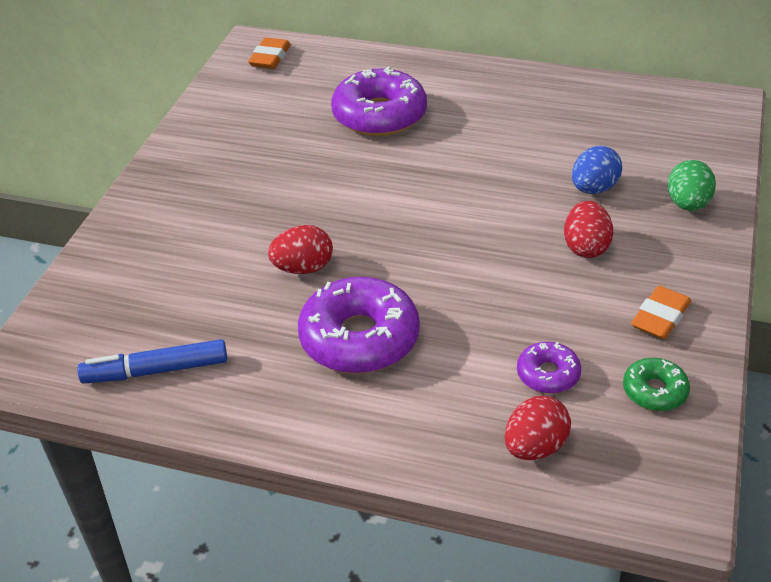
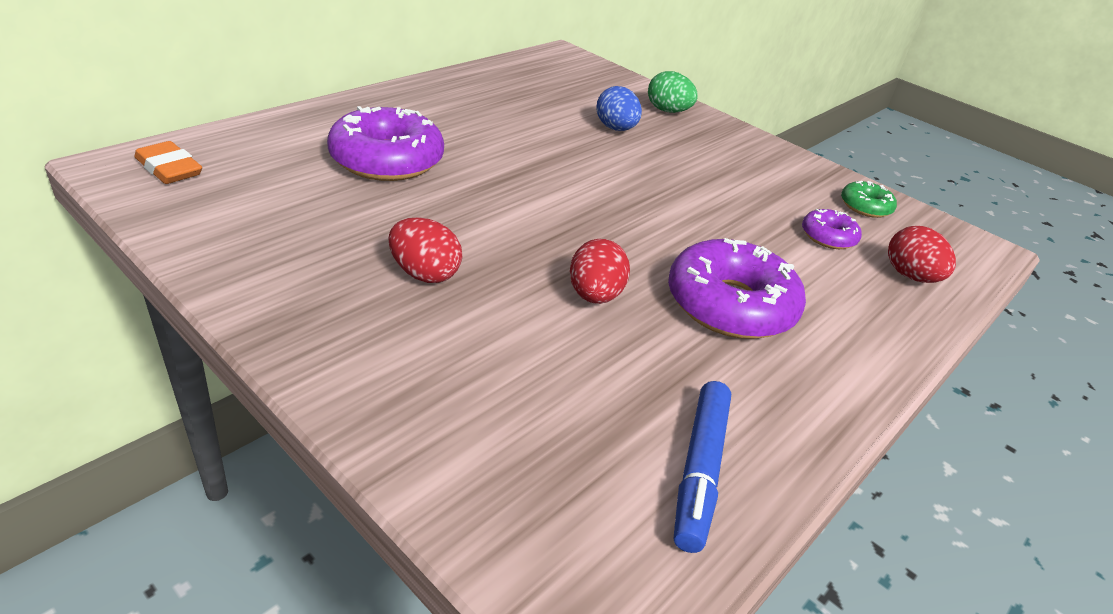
camera: 70 degrees left, 5 degrees down
(586, 247) = (685, 161): red egg -> red egg (424, 274)
(660, 317) = (786, 171): orange eraser -> none

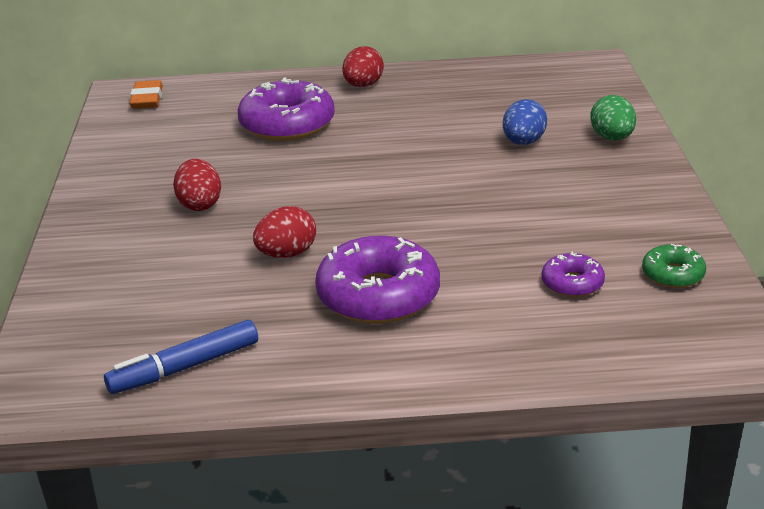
camera: 50 degrees right, 5 degrees down
(910, 276) = (596, 339): red egg -> red egg (363, 85)

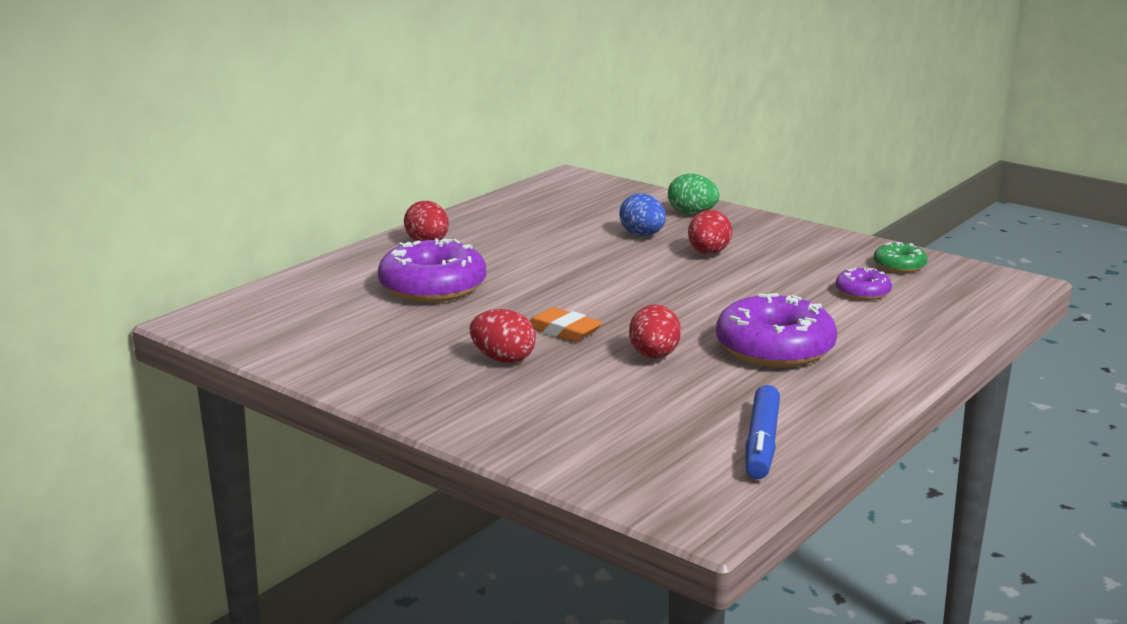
camera: 50 degrees left, 10 degrees down
(147, 99) = (243, 317): orange eraser -> orange eraser (563, 331)
(535, 182) = (708, 253): none -> red egg

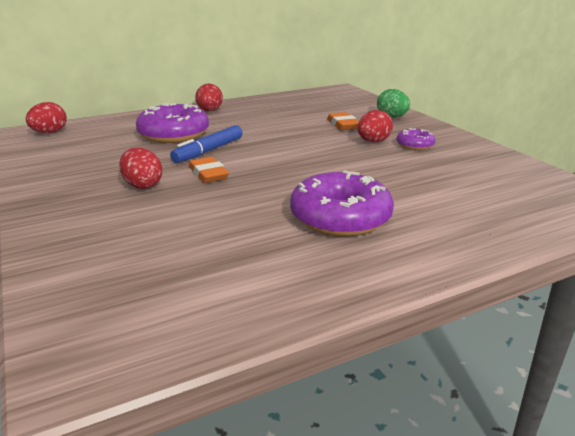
camera: 25 degrees right, 5 degrees up
(642, 235) = (342, 125): blue egg -> orange eraser
(654, 356) = (242, 204): red egg -> red egg (49, 133)
(761, 443) = (225, 302): blue marker -> blue marker (208, 151)
(862, 292) = (462, 187): purple donut -> purple donut (415, 145)
(899, 266) = (513, 173): green donut -> none

